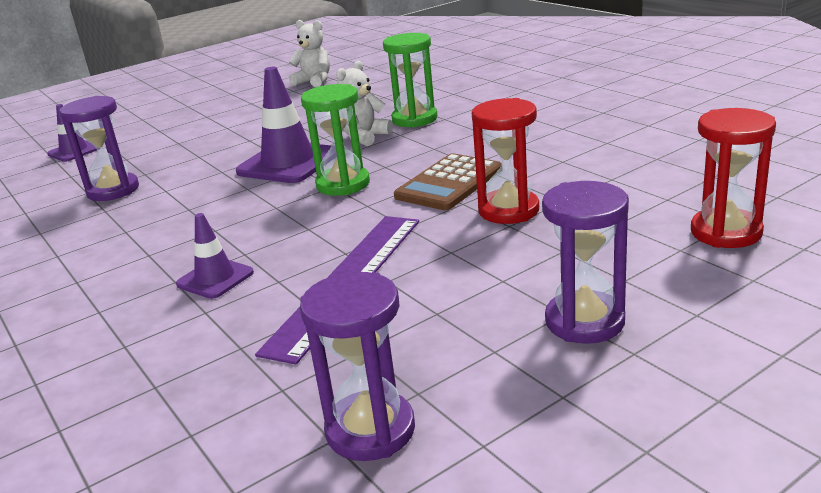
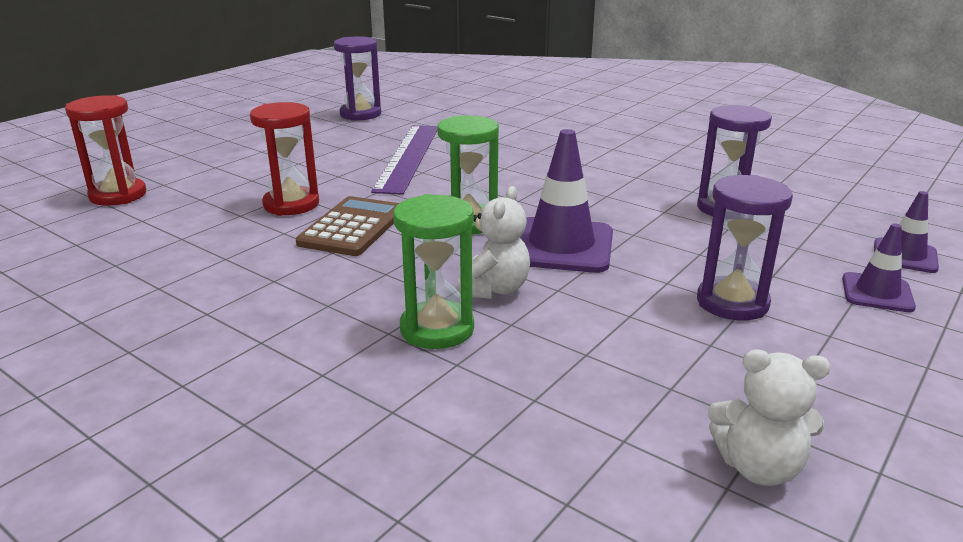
camera: 160 degrees right, 0 degrees up
(215, 278) = (507, 154): purple traffic cone -> purple traffic cone (877, 293)
(584, 321) = (249, 148): purple hourglass -> purple hourglass (732, 303)

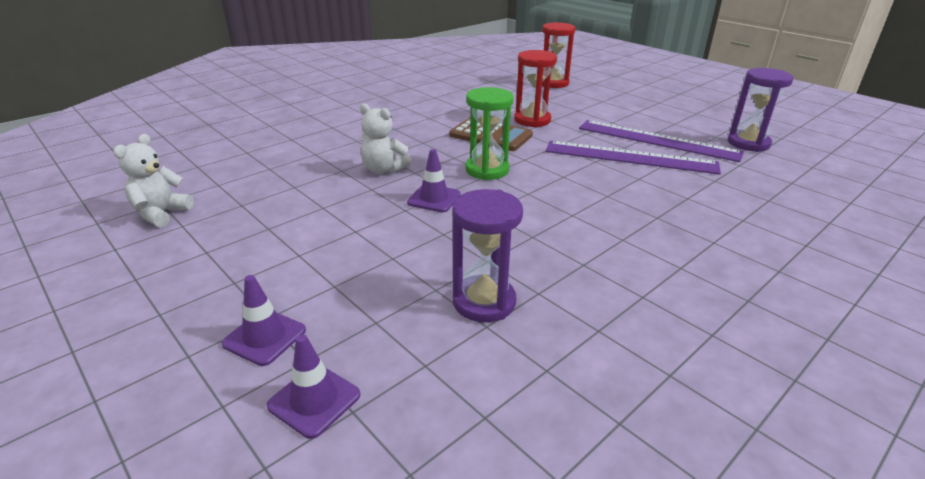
camera: 100 degrees right, 5 degrees up
(357, 145) = (657, 140): none -> purple ruler
(437, 329) = (350, 151): green hourglass -> none
(561, 246) = (434, 198): purple traffic cone -> purple traffic cone, size x0.56
(732, 303) = (307, 251): purple hourglass -> none

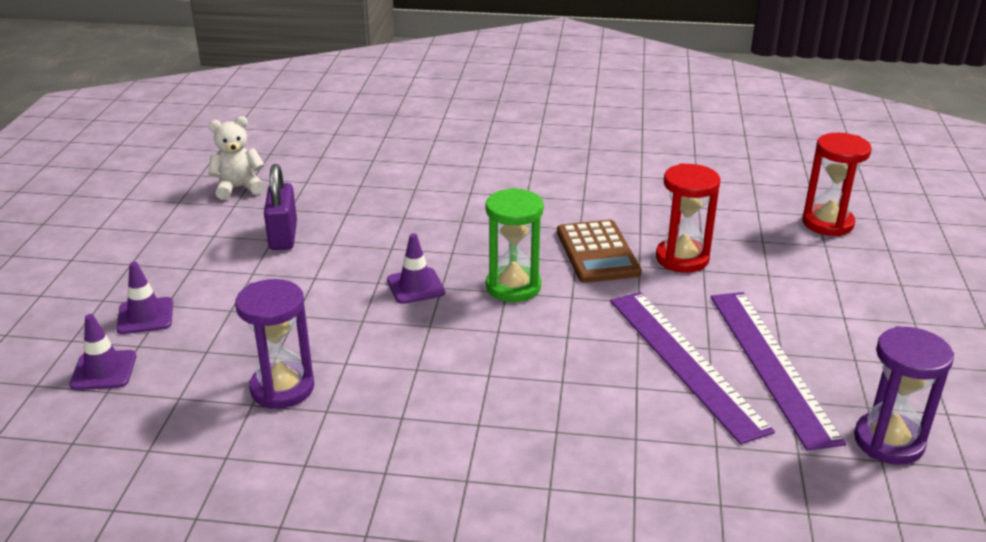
camera: 50 degrees right, 0 degrees up
(273, 221) = (283, 236): none -> purple padlock
(383, 169) = (434, 234): white teddy bear -> none

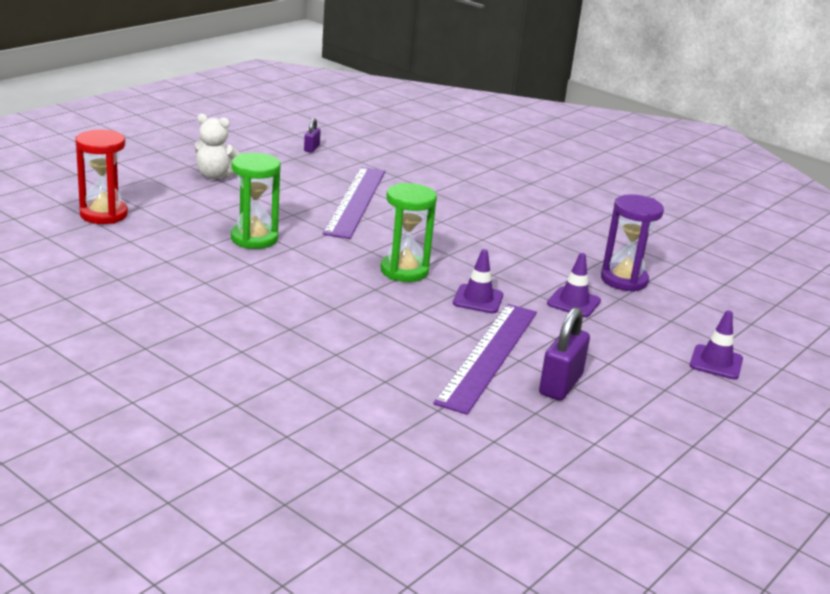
camera: 150 degrees left, 5 degrees down
(103, 371) = (753, 336): purple traffic cone -> purple traffic cone (573, 302)
(238, 188) = (578, 465): white teddy bear -> white teddy bear (215, 176)
(597, 252) = (307, 265): brown calculator -> none
(682, 258) = (254, 239): red hourglass -> green hourglass
(771, 364) = (309, 183): purple ruler -> purple ruler (488, 355)
(888, 441) = (311, 148): purple hourglass -> purple padlock

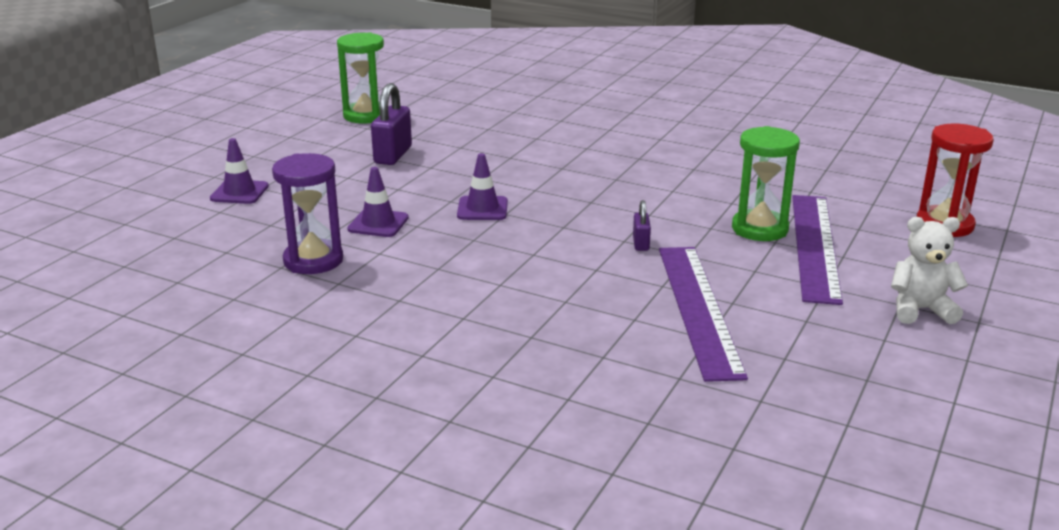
camera: 170 degrees right, 0 degrees up
(311, 148) = (867, 411): purple padlock -> purple padlock (641, 243)
(404, 271) = (573, 224): green hourglass -> green hourglass (365, 116)
(488, 355) = (458, 165): purple ruler -> purple ruler (815, 246)

